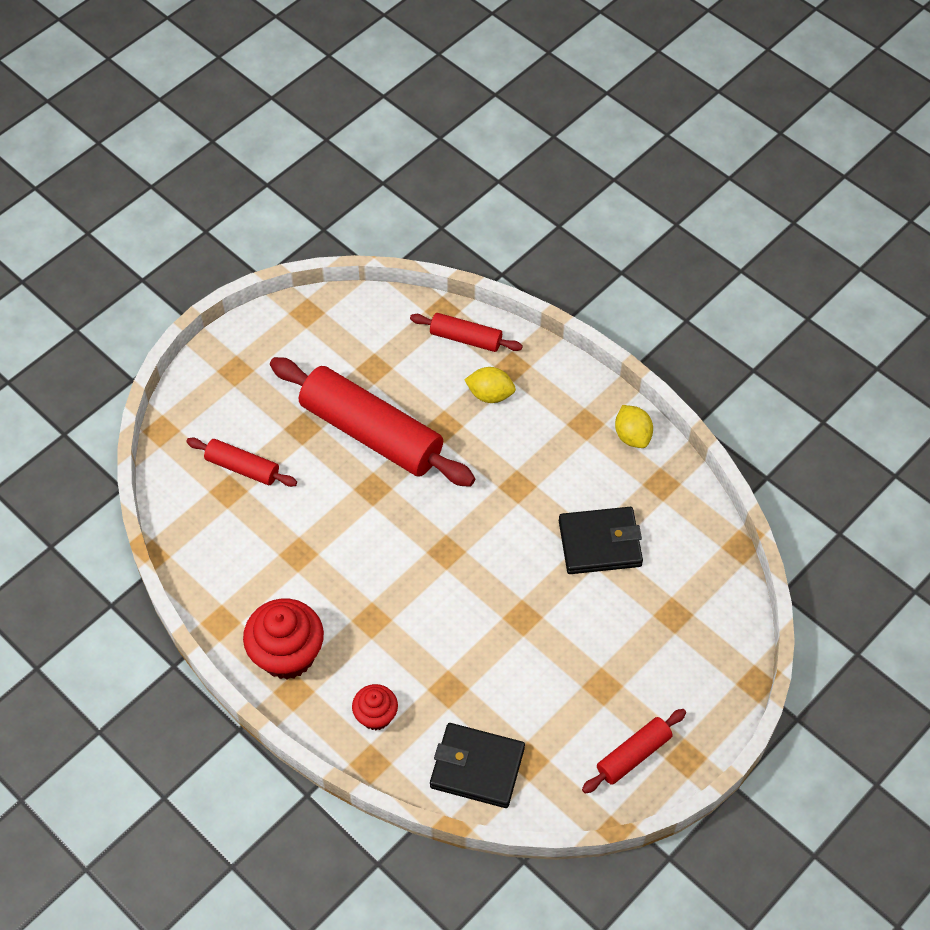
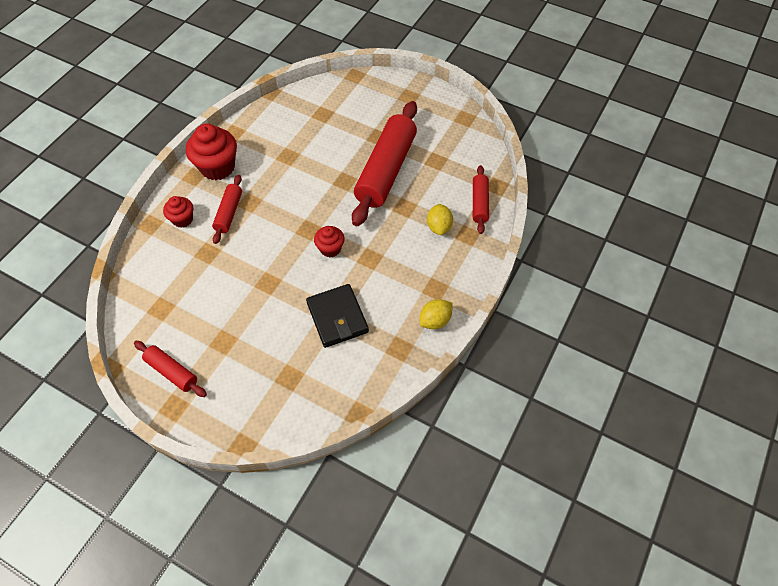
camera: 75 degrees right, 0 degrees up
(242, 467) = (341, 116): red rolling pin -> red rolling pin (229, 213)
(477, 767) = (153, 280): black wallet -> none
(488, 530) = (330, 249): none -> red cupcake

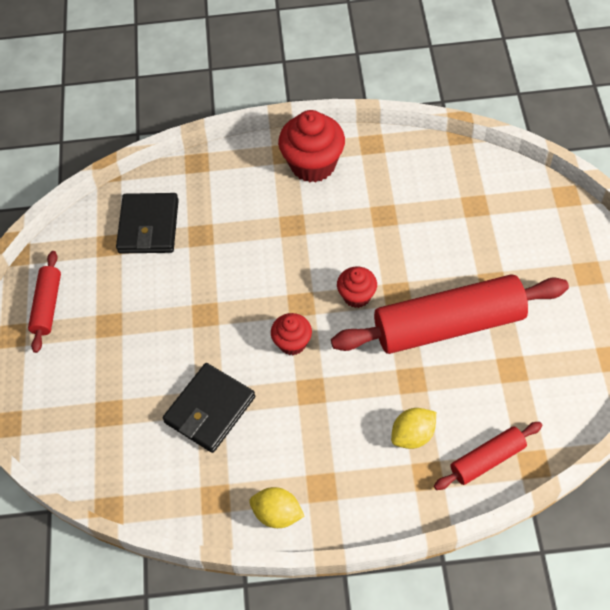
camera: 60 degrees right, 0 degrees up
(171, 277) = (149, 226): none -> black wallet
(182, 219) = (223, 184): red cupcake -> red cupcake (357, 296)
(229, 213) = (263, 217): red rolling pin -> none

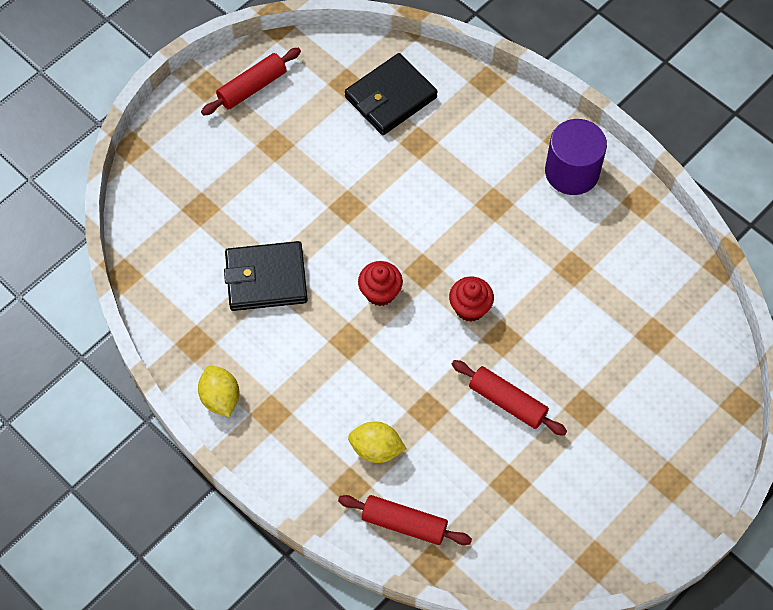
camera: 45 degrees right, 5 degrees up
(313, 164) = (572, 172): red cupcake -> purple cylinder
(448, 325) = (507, 402): red rolling pin -> red rolling pin, size x0.49

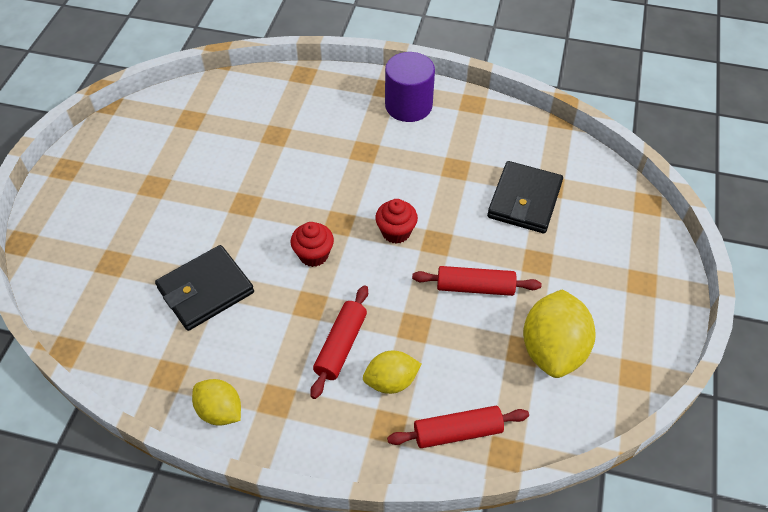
camera: 30 degrees left, 10 degrees down
(252, 87) = (109, 153): red rolling pin -> red rolling pin (341, 346)
(390, 97) = (233, 114): black wallet -> black wallet (524, 200)
(537, 498) = (553, 349): none -> yellow lemon

